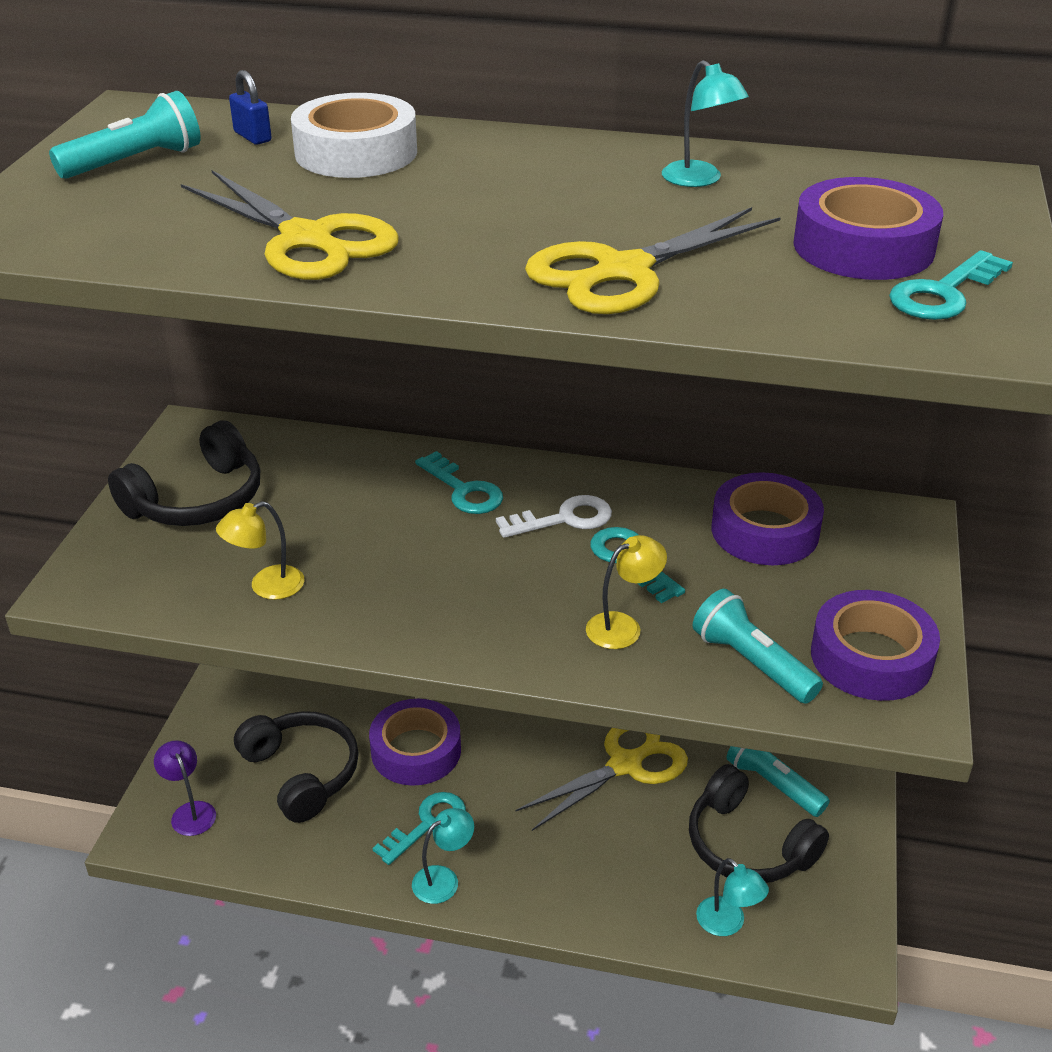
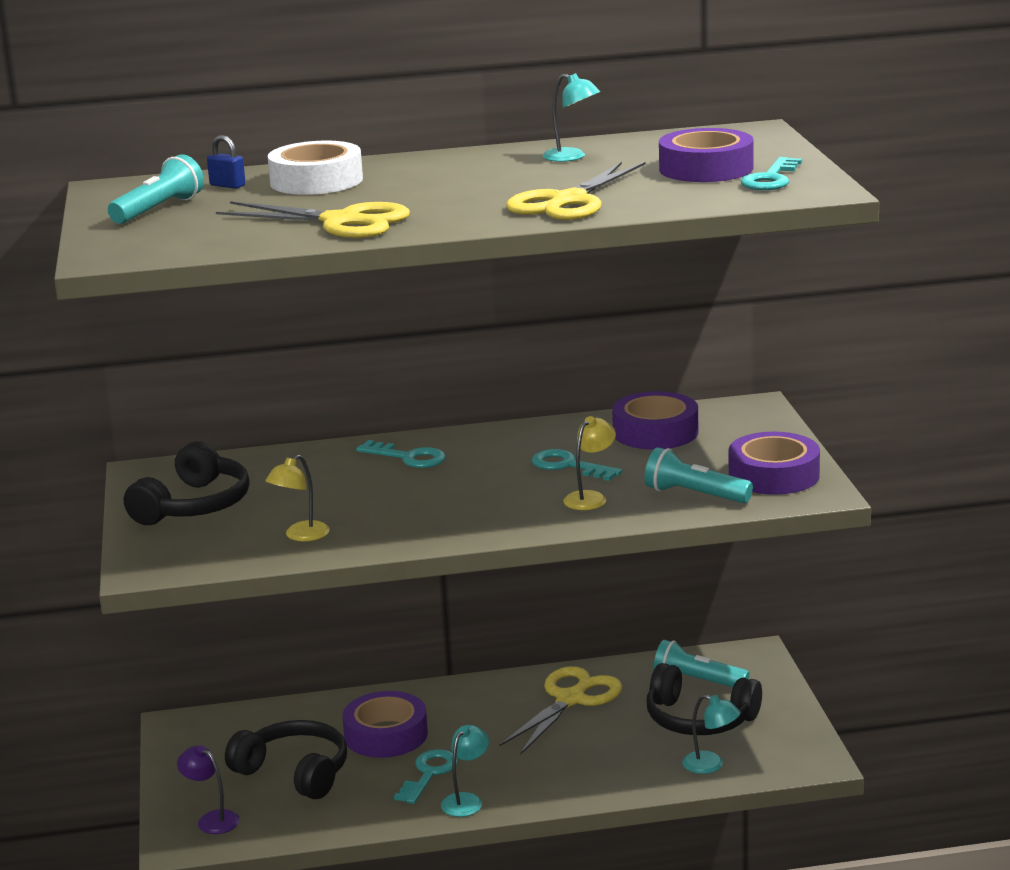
camera: 20 degrees left, 15 degrees down
(564, 519) = (500, 456): white key -> none

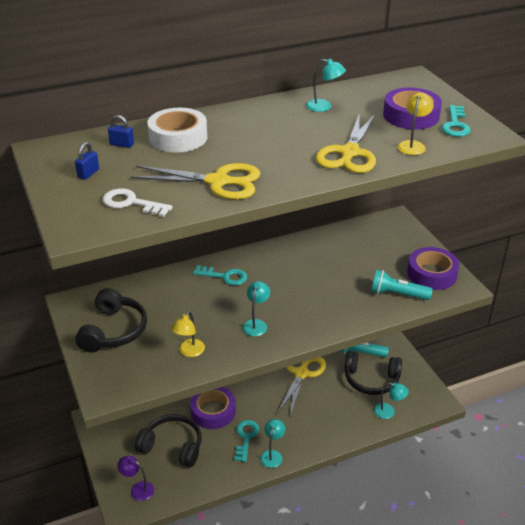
camera: 15 degrees left, 15 degrees up
(159, 210) = (88, 173): turquoise flashlight -> blue padlock
(200, 236) = (131, 203): none -> white key
(428, 513) = (256, 324): none -> turquoise lamp
(569, 466) = (318, 276): turquoise key -> none
(590, 498) = (341, 302): yellow lamp -> yellow lamp (413, 145)
(655, 432) = (353, 244): purple tape -> none

